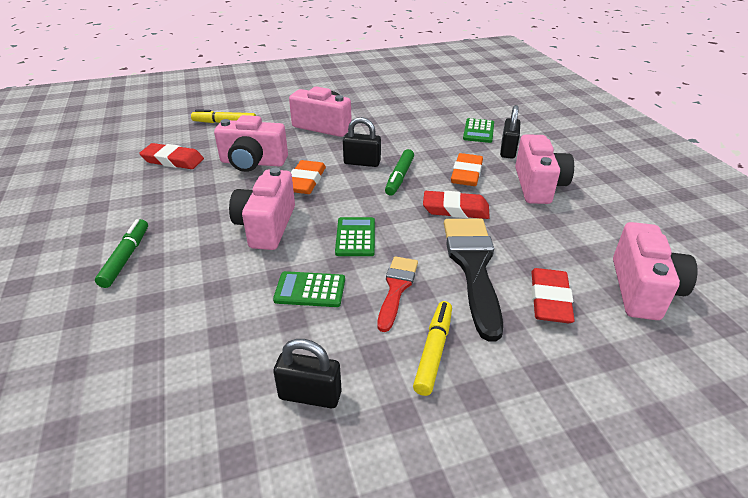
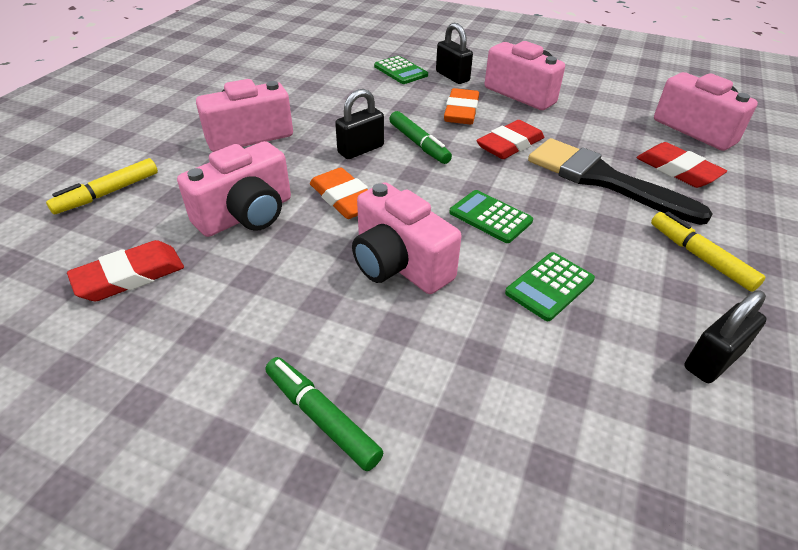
camera: 50 degrees left, 5 degrees up
(396, 288) = (596, 233): red brush -> none
(466, 174) = (461, 111): orange eraser -> orange eraser turned 45 degrees clockwise

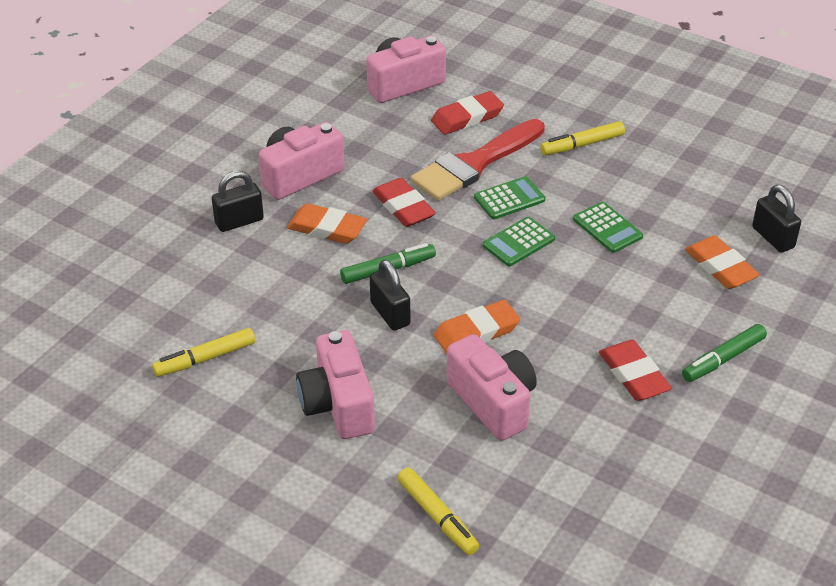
camera: 80 degrees left, 0 degrees up
(130, 276) = (574, 479): red eraser -> red eraser (634, 375)
(298, 80) = (205, 358): none -> yellow marker
(399, 264) = (575, 305): pink camera -> none
(400, 71) = (208, 263): green calculator -> green calculator (509, 199)
(522, 414) = (720, 267): none -> orange eraser
(603, 180) = (474, 164): black brush -> red brush
(712, 360) = (680, 174): black padlock -> black padlock (773, 237)

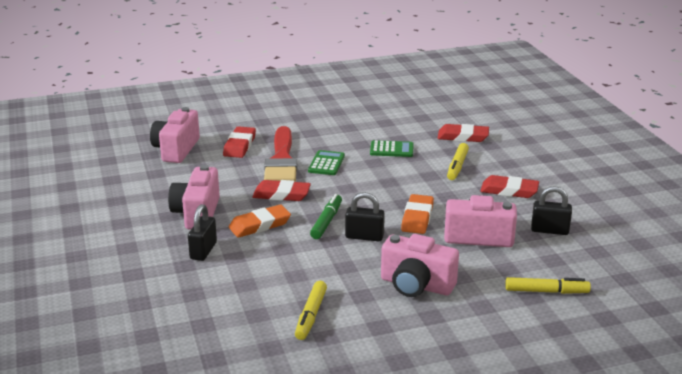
camera: 50 degrees left, 15 degrees down
(518, 242) = (365, 176): green calculator -> none
(582, 145) = (317, 128): yellow marker -> yellow marker (457, 166)
(720, 267) = (463, 137): orange eraser -> red eraser
(723, 359) = (528, 165): green marker -> none
(773, 237) = (461, 117): black padlock -> black padlock (549, 230)

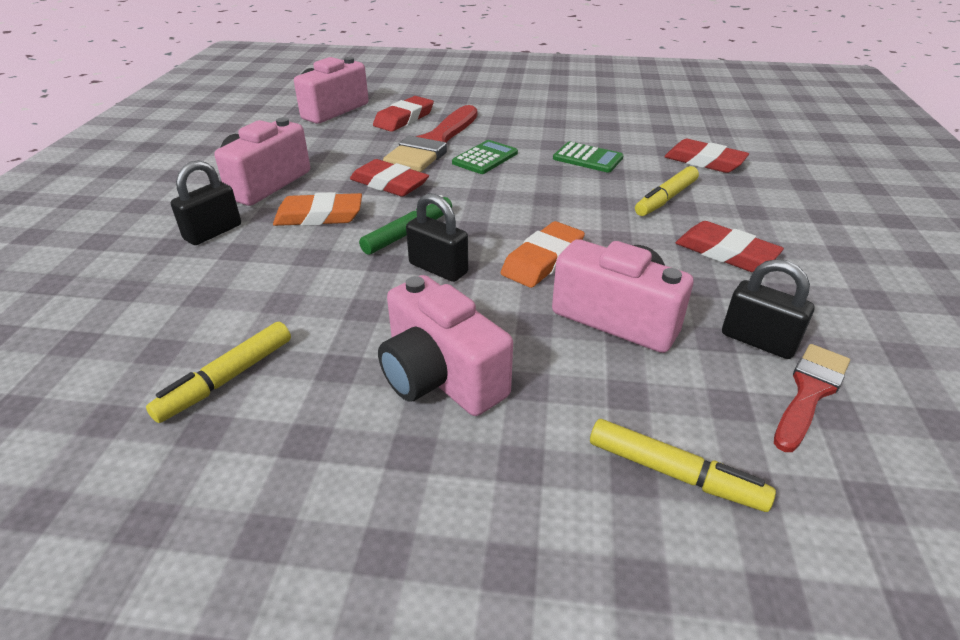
camera: 25 degrees right, 10 degrees up
(583, 246) = (809, 392): none -> red brush

